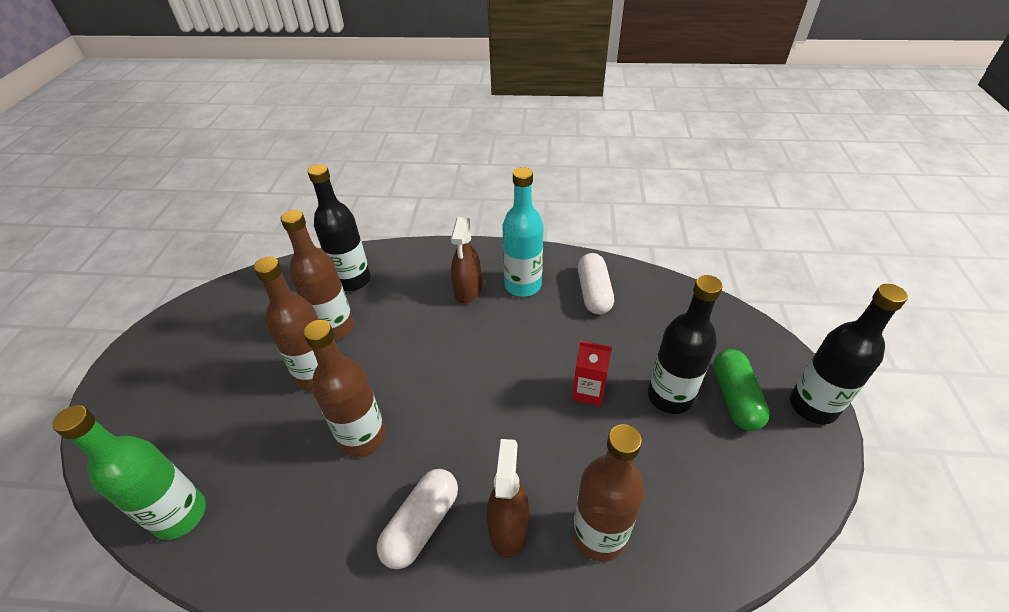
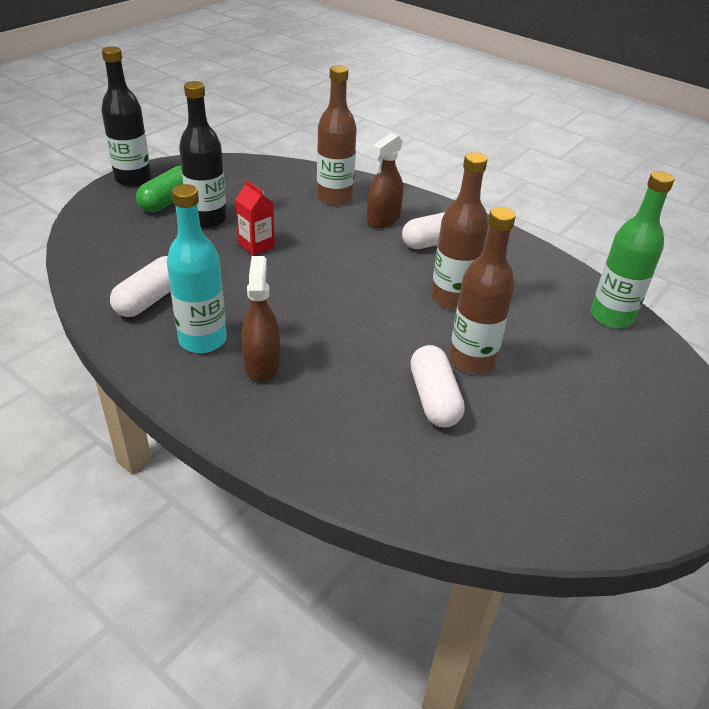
camera: 150 degrees left, 5 degrees down
(334, 328) = (434, 398): brown bottle -> white capsule
(352, 280) = (382, 450): black bottle -> none
(468, 290) = (261, 364): brown spray bottle -> brown spray bottle turned 45 degrees counterclockwise

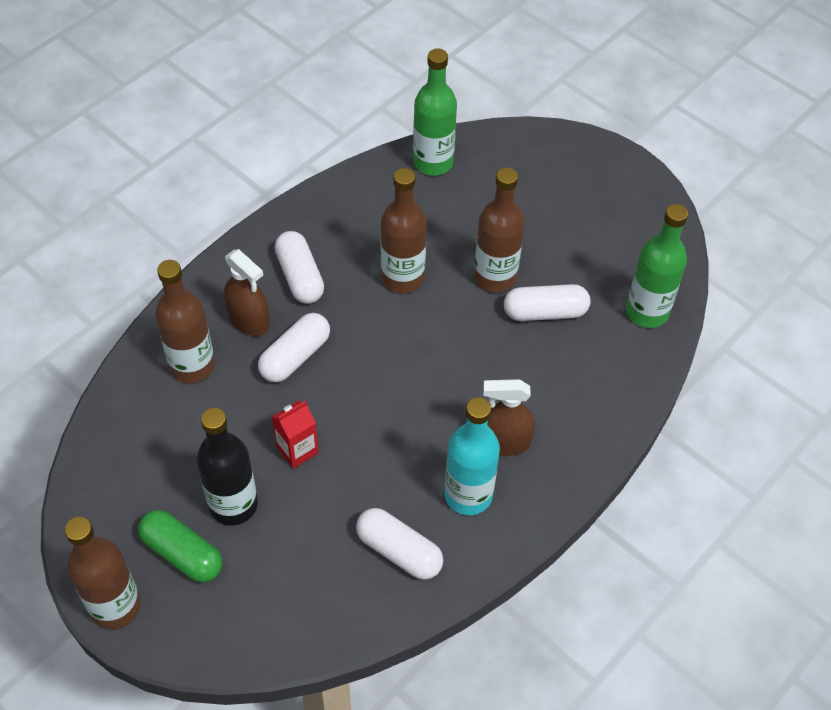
camera: 85 degrees left, 15 degrees up
(133, 179) = (115, 606): black bottle -> brown bottle
(350, 242) = (295, 356): none -> white capsule
(457, 494) = (647, 312): none -> green bottle

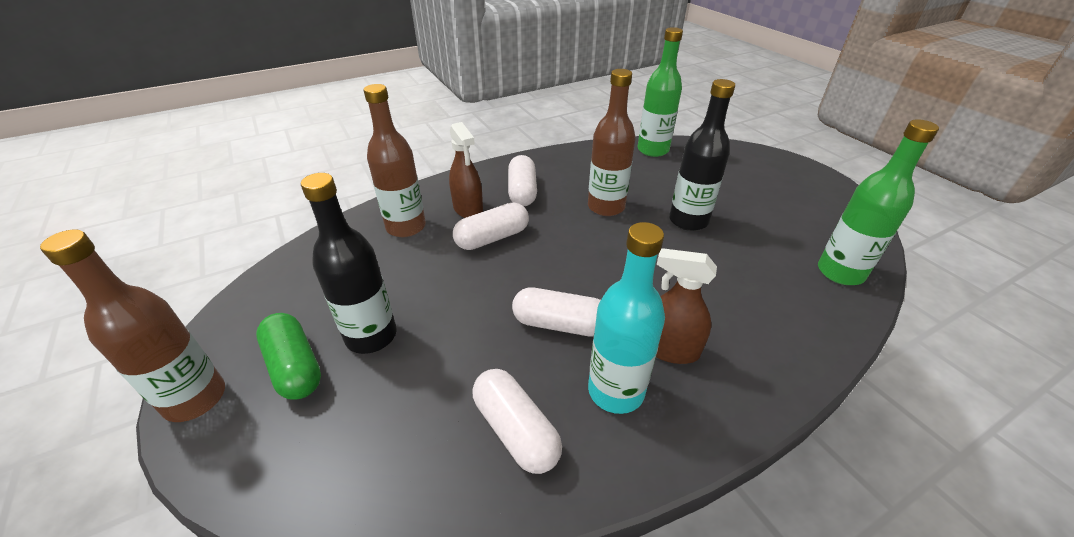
camera: 20 degrees right, 15 degrees down
(297, 450) = (457, 305): red carton -> none
(495, 277) = (688, 221): brown bottle -> black bottle
(545, 312) = (732, 253): white capsule -> white capsule (560, 324)

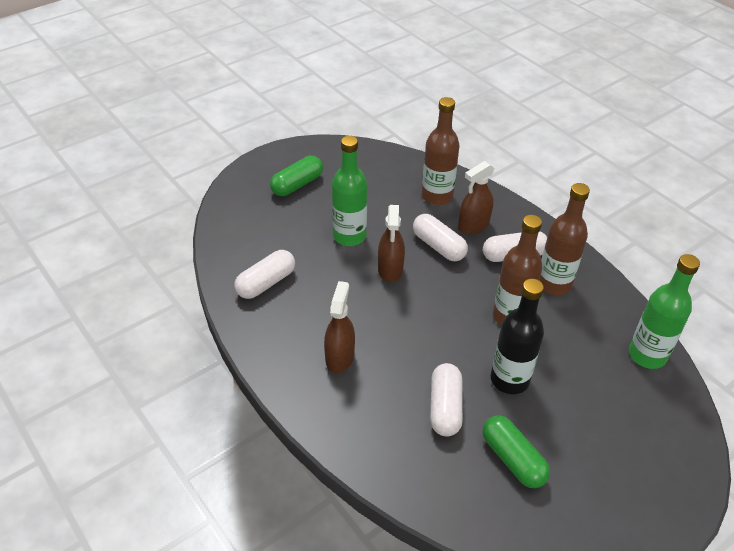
camera: 80 degrees right, 5 degrees up
(195, 399) = (272, 158): brown bottle -> brown bottle (554, 284)
(371, 336) = (325, 208): black bottle -> none
(520, 282) = (390, 269): none -> brown spray bottle
(560, 324) = (352, 295): white capsule -> white capsule (445, 407)
(616, 391) = (299, 327): turquoise bottle -> none
(783, 234) = (513, 459): none -> green capsule
(840, 272) = (462, 497): green bottle -> green bottle (349, 236)

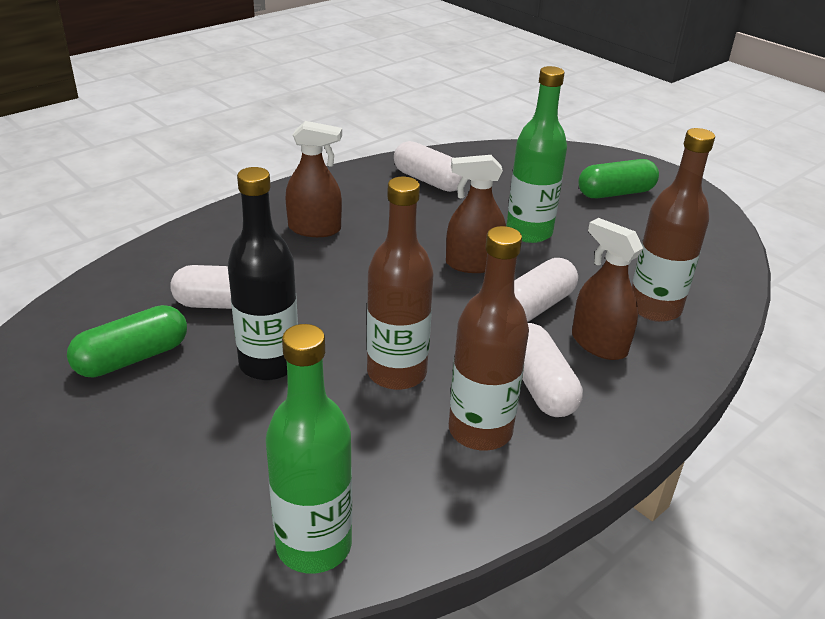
camera: 85 degrees right, 10 degrees down
(297, 185) = (615, 193): green capsule -> green capsule turned 60 degrees counterclockwise

